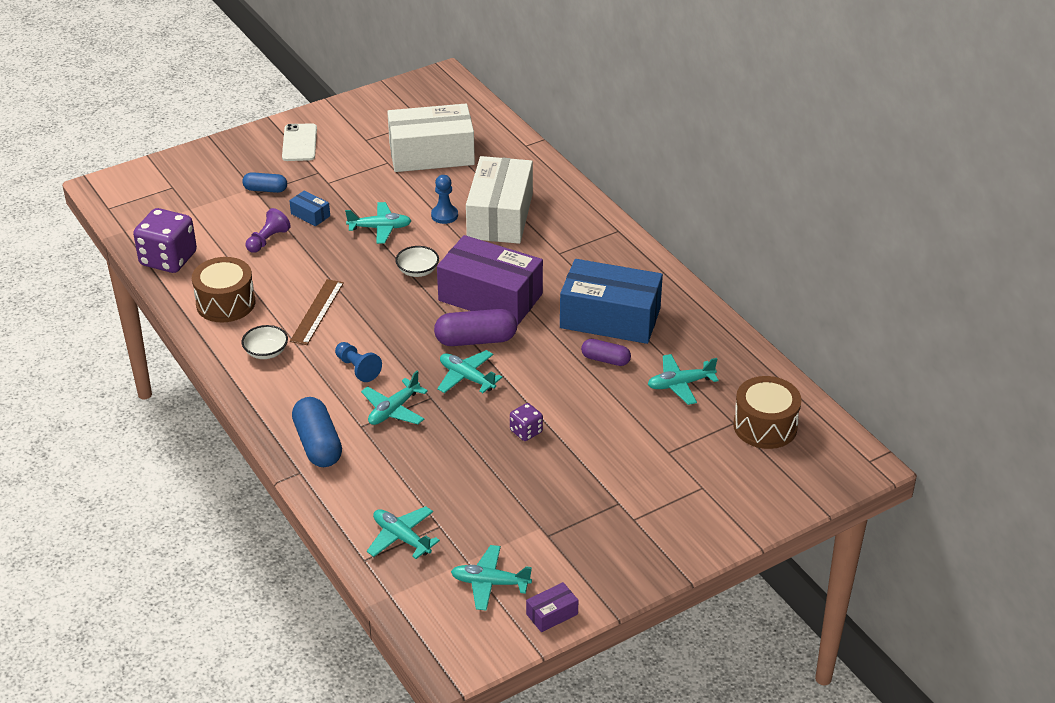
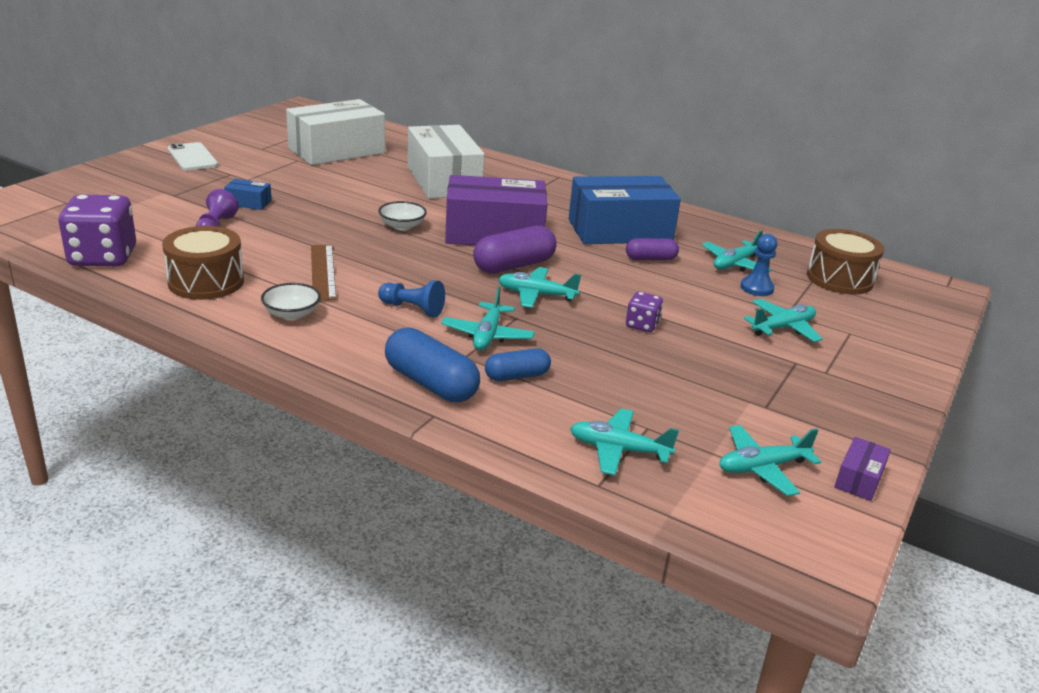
camera: 30 degrees left, 10 degrees down
(265, 190) = (181, 191): blue capsule -> blue capsule (517, 376)
(380, 228) = (333, 202): turquoise plane -> turquoise plane (783, 328)
(444, 215) = (390, 186): blue pawn -> blue pawn (756, 288)

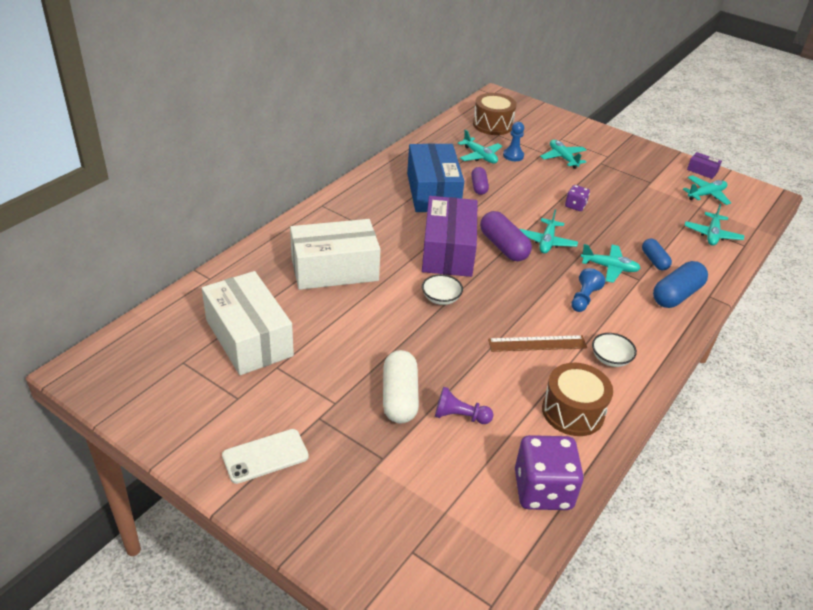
camera: 85 degrees left, 10 degrees up
(248, 203) = (399, 397): blue box -> white capsule
(762, 468) = (706, 195): turquoise plane -> turquoise plane turned 105 degrees counterclockwise

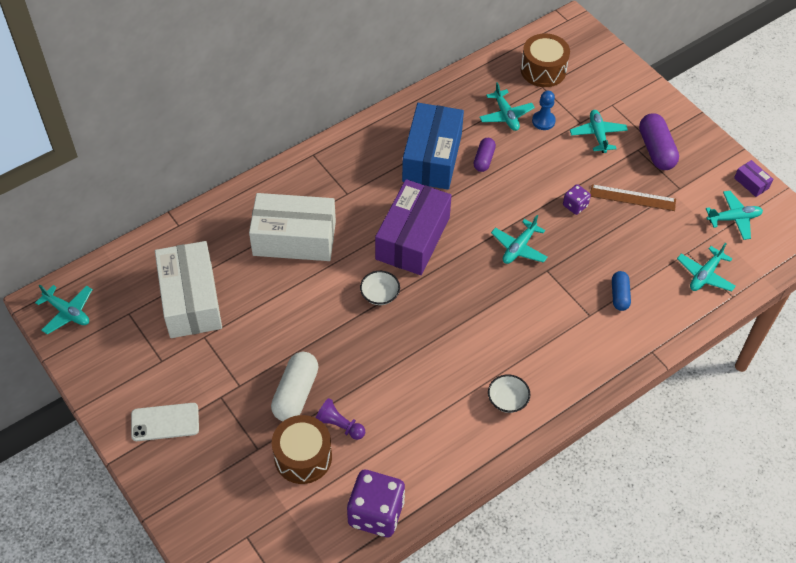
camera: 20 degrees right, 15 degrees up
(503, 247) = (470, 245): purple capsule -> purple capsule (656, 150)
(537, 344) = (446, 367): brown ruler -> brown ruler (632, 198)
(573, 411) = (441, 446): brown drum -> brown drum (303, 457)
(584, 298) = (519, 326): blue pawn -> none
(609, 268) = (566, 294): turquoise plane -> turquoise plane (67, 312)
(676, 295) = (617, 343): blue capsule -> none

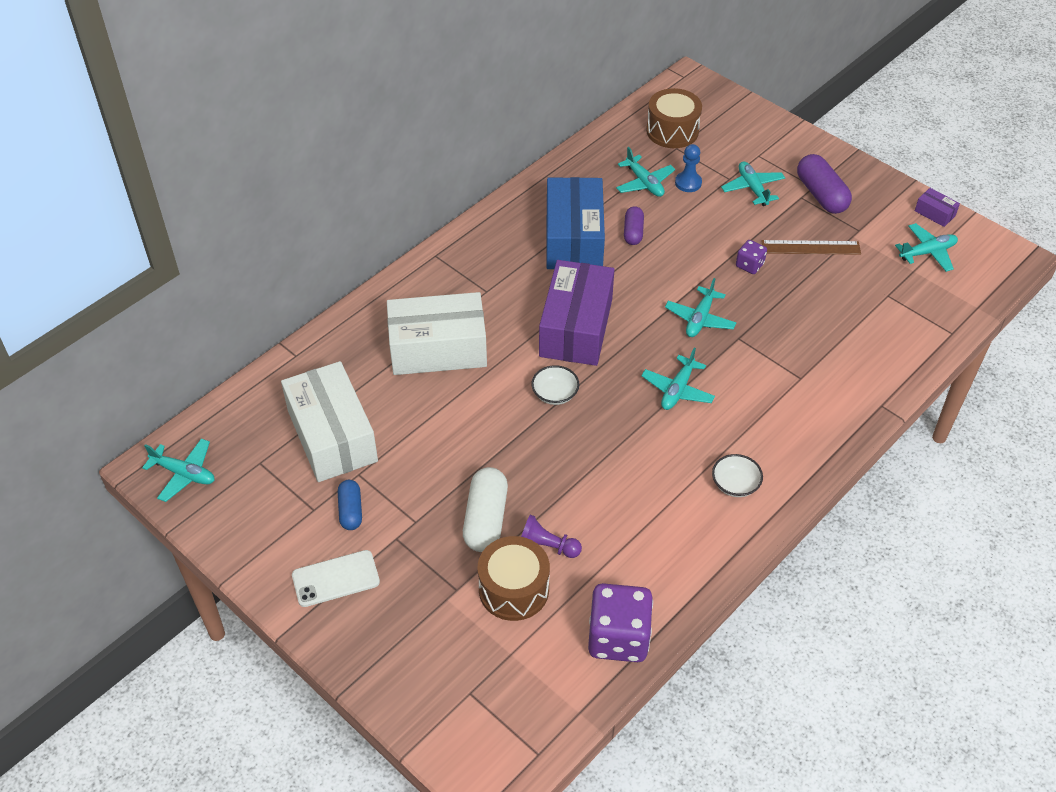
camera: 10 degrees left, 5 degrees down
(619, 295) = (827, 351): blue capsule -> blue capsule (351, 511)
(705, 275) = (914, 315): turquoise plane -> turquoise plane (677, 390)

